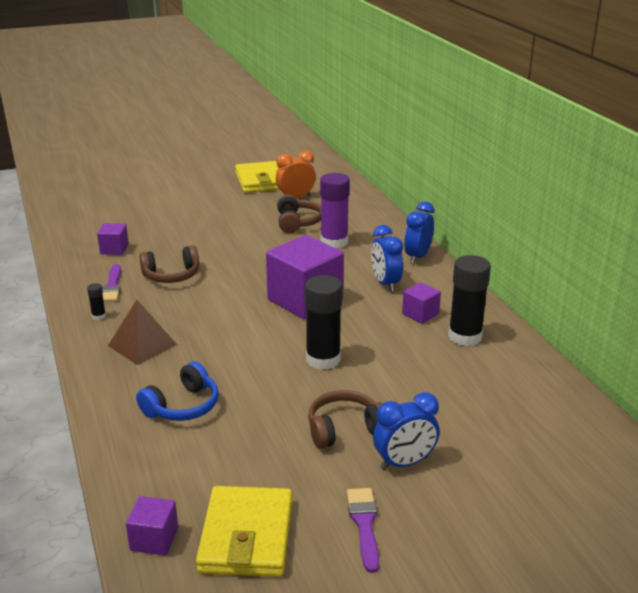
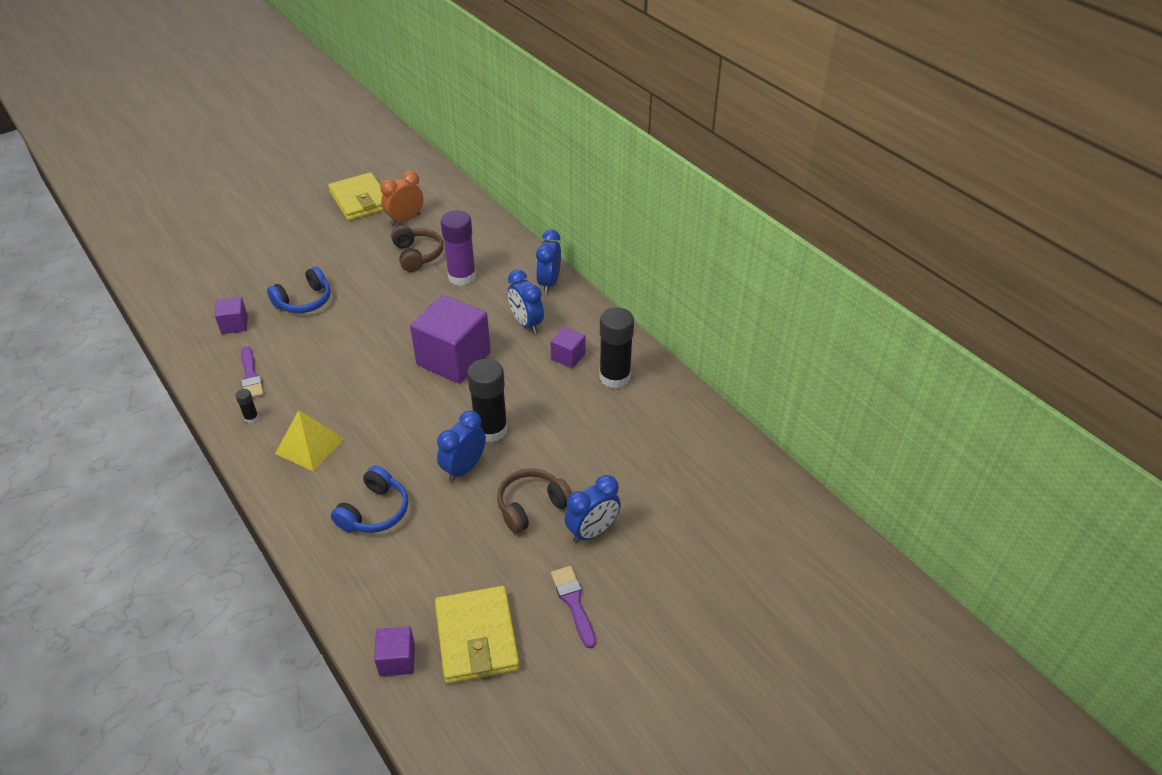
camera: 15 degrees left, 15 degrees up
(142, 345) = (310, 446): brown pyramid -> yellow pyramid
(172, 275) = (309, 350): brown headphones -> none
(182, 241) = (304, 301): none -> blue headphones
(285, 386) = (464, 468): none -> blue clock

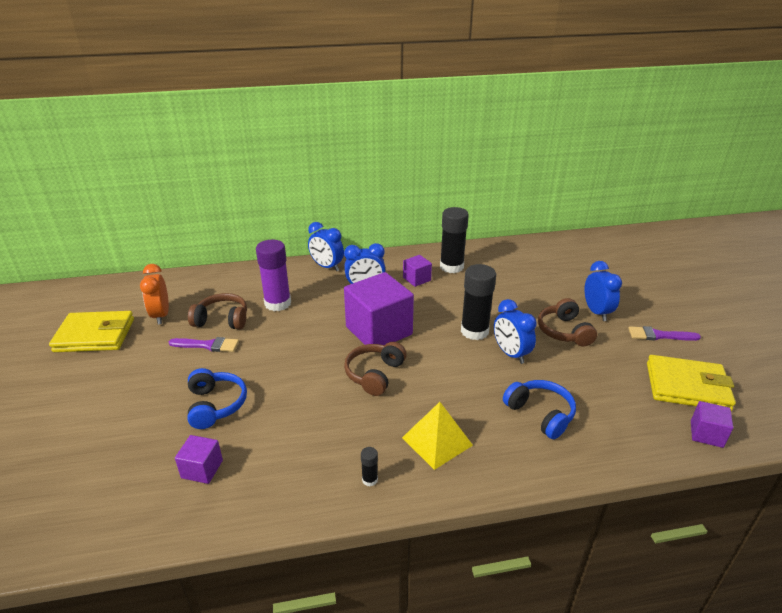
camera: 65 degrees left, 10 degrees down
(251, 376) = (303, 469): purple brush -> purple brush (208, 345)
(384, 378) = (375, 374): none -> brown headphones

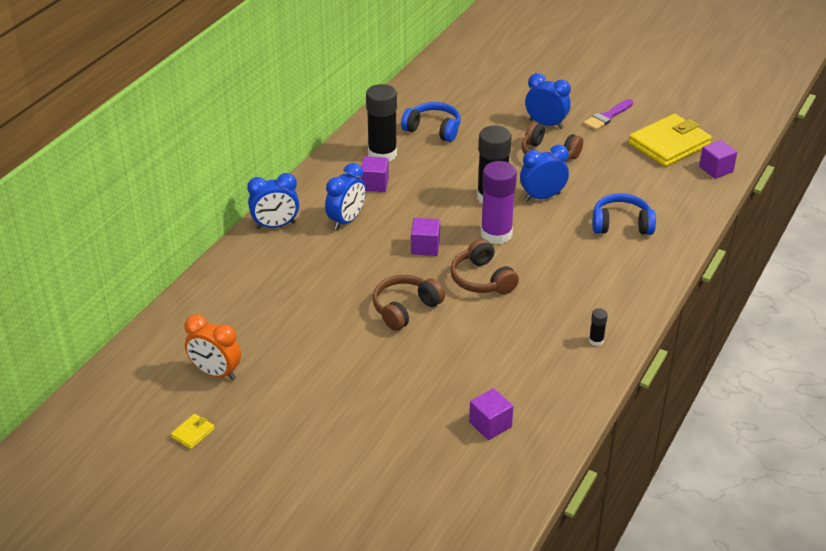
camera: 50 degrees left, 5 degrees up
(95, 335) = (193, 433): yellow wallet -> yellow wallet, size x0.41
(208, 345) = (315, 359): purple brush -> none
(215, 405) = (415, 387): blue headphones -> blue headphones (433, 129)
(222, 320) = (281, 334): brown headphones -> brown headphones (405, 309)
(278, 303) = (300, 286): purple glue stick -> purple glue stick (496, 234)
(379, 331) = (425, 247): purple cube -> purple cube, size x0.47
(437, 441) = (593, 288): yellow pyramid -> none
(510, 354) = (542, 197): blue clock -> blue clock turned 150 degrees clockwise

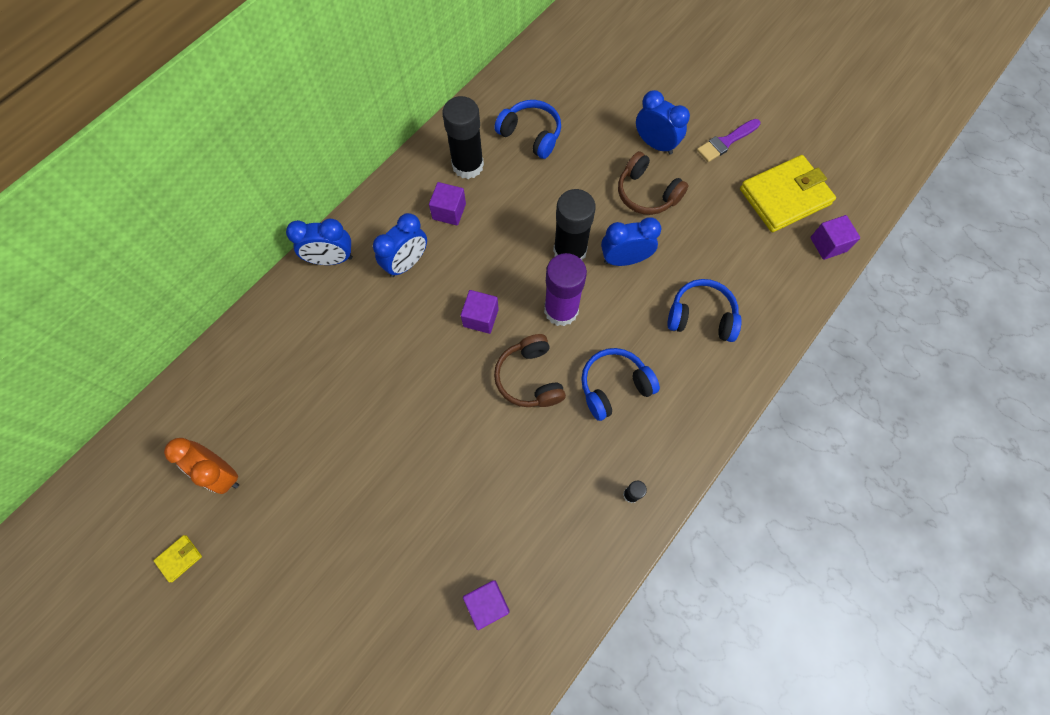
camera: 10 degrees right, 30 degrees up
(405, 309) = (438, 410): brown headphones -> none
(559, 276) = (614, 386): none -> blue headphones

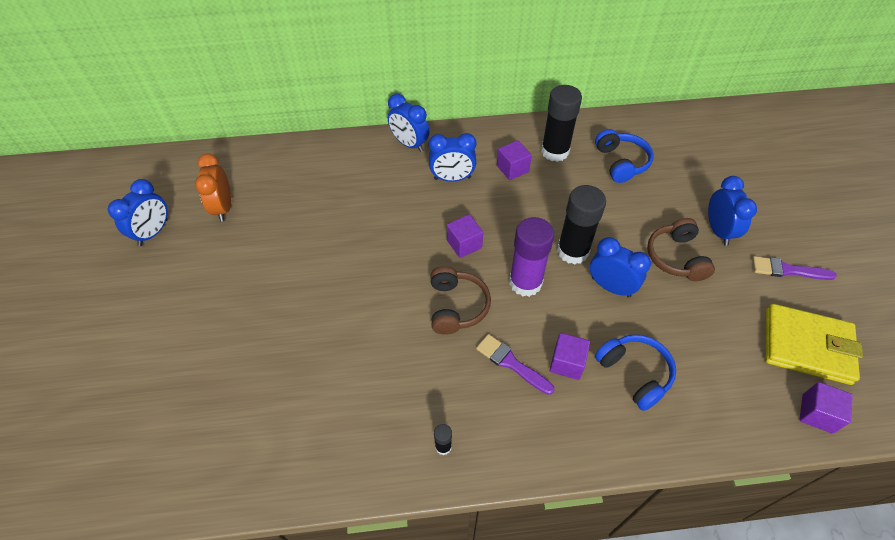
camera: 45 degrees right, 15 degrees down
(179, 558) = (153, 232): yellow wallet -> blue clock
(487, 603) = (270, 420): purple cube -> purple cube (567, 363)
(530, 378) = (456, 306): brown headphones -> brown headphones turned 150 degrees clockwise
(614, 386) = (511, 363): blue headphones -> purple brush

